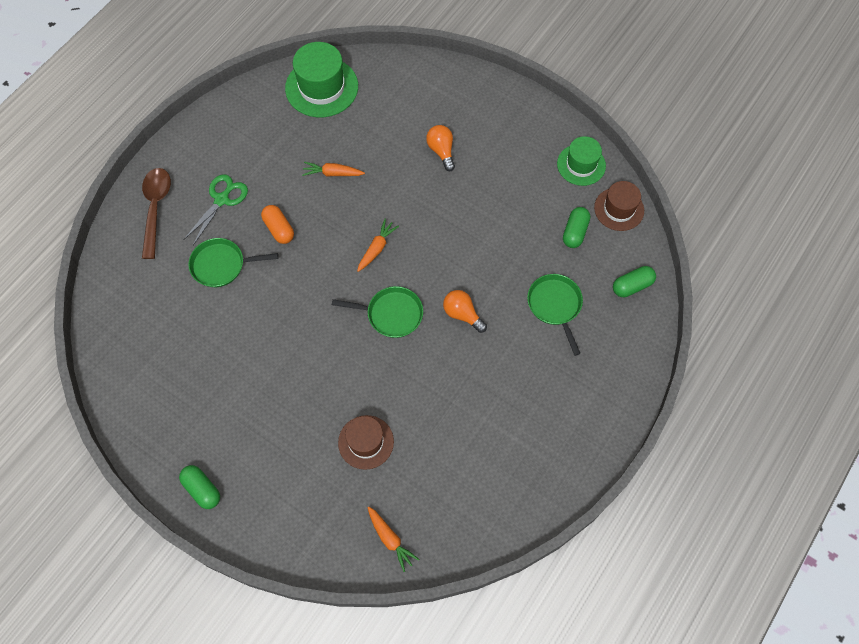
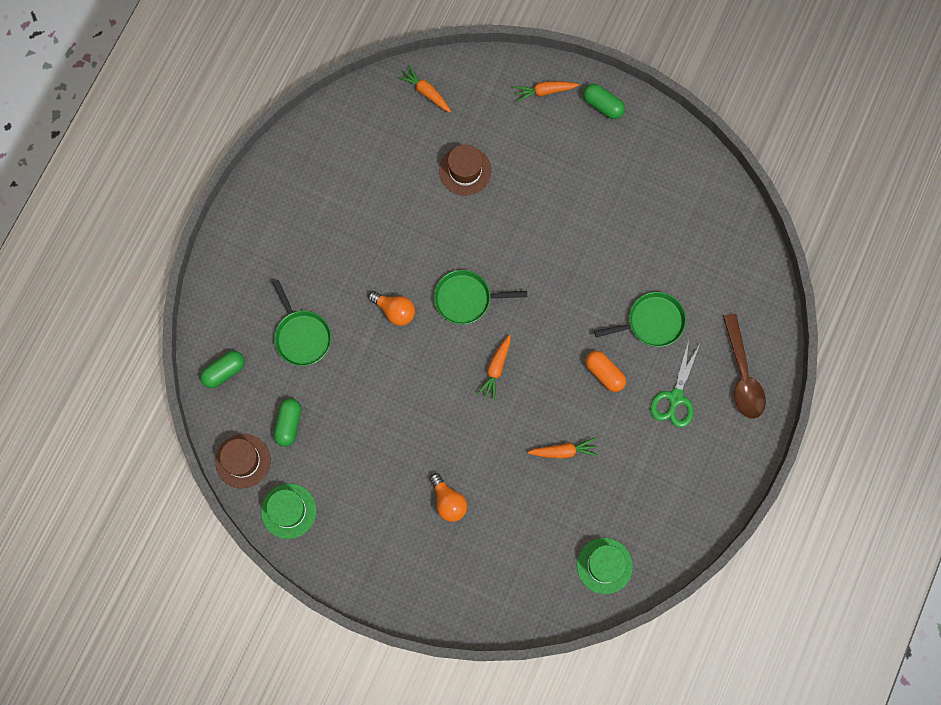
camera: 170 degrees right, 10 degrees up
(260, 517) = (544, 91): none -> orange carrot
(321, 87) = (604, 565): green hat -> green hat, size x0.64

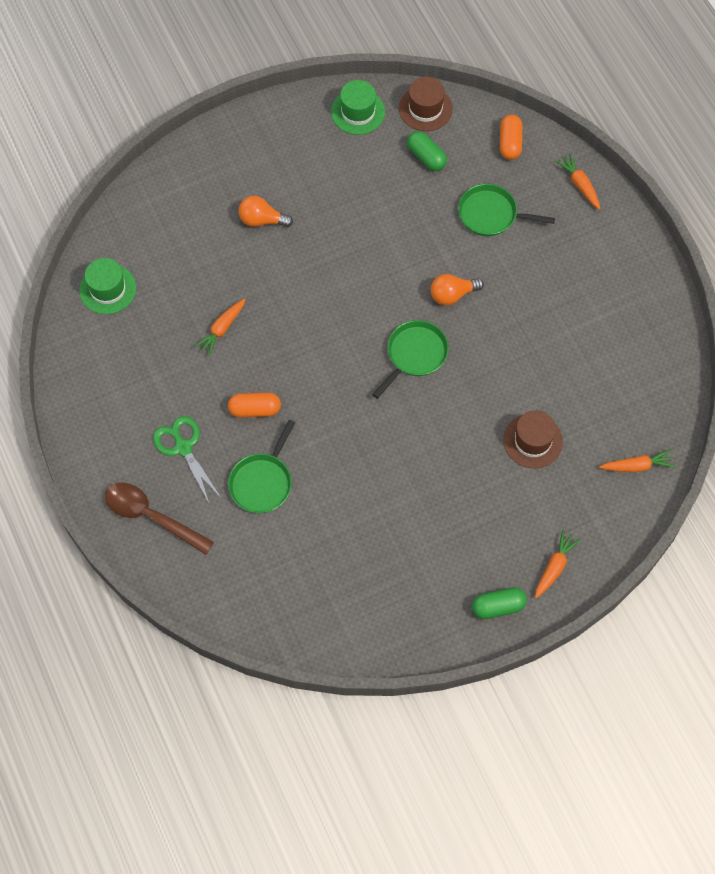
camera: 130 degrees right, 10 degrees down
(224, 371) = (510, 143): green capsule -> orange capsule
(496, 368) = (335, 332): orange carrot -> orange carrot (579, 184)

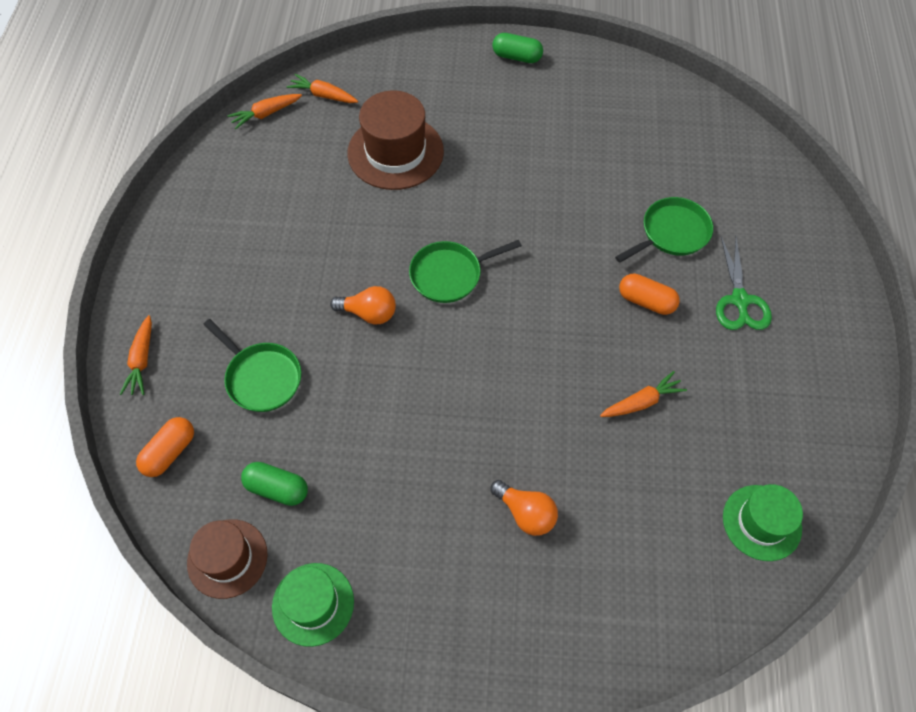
camera: 150 degrees left, 5 degrees down
(151, 517) = (798, 253): brown spoon -> none
(426, 157) = (277, 488): green capsule -> green capsule turned 60 degrees counterclockwise
(532, 441) = (395, 152): brown hat -> brown hat, size x1.56
(554, 567) = (451, 61): orange carrot -> orange carrot (266, 114)

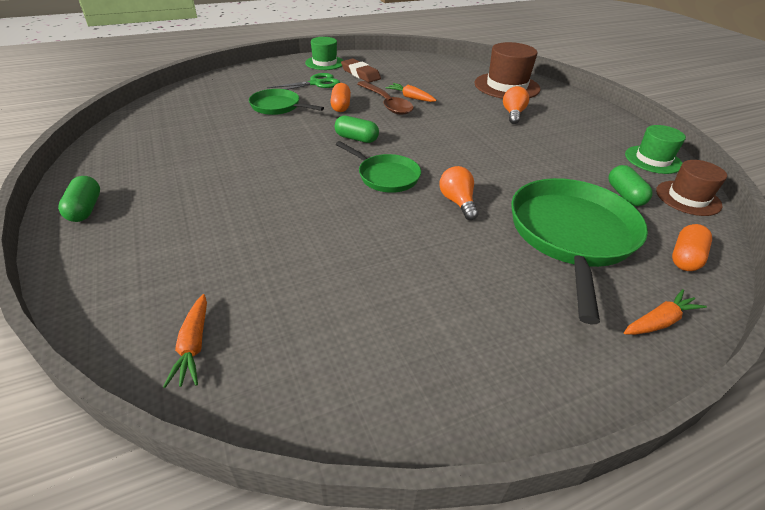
camera: 120 degrees left, 20 degrees down
(170, 452) = (685, 257): orange capsule -> orange capsule turned 60 degrees counterclockwise
(261, 377) = (571, 235): green pan -> green pan, size x1.82
(266, 114) = (255, 396): orange carrot -> none
(395, 152) = (267, 247): brown hat -> brown hat (506, 86)
(545, 282) = (356, 139): none -> green capsule
(633, 359) = (386, 103): none -> brown spoon
(761, 522) = (440, 67): green hat -> green hat (324, 63)
(762, 375) = (360, 74): none -> brown eraser

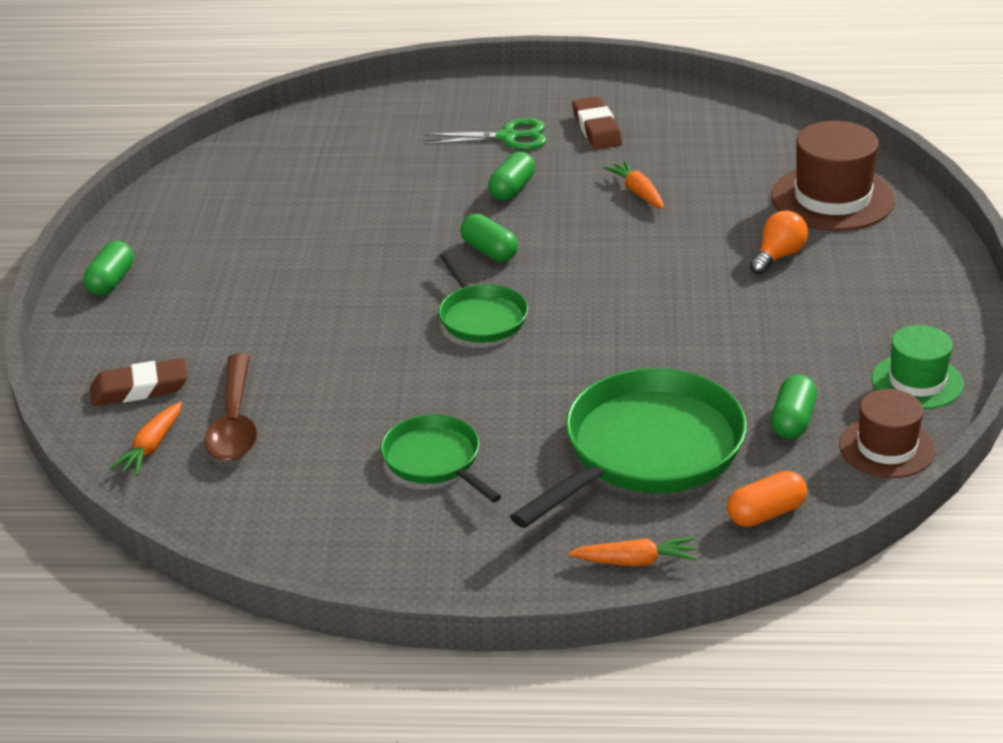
camera: 30 degrees right, 5 degrees down
(153, 291) = (140, 388): none -> brown eraser
(278, 107) = (419, 173): green pan -> green pan (435, 460)
(324, 63) = (556, 94): green hat -> none
(341, 106) = (512, 189): orange capsule -> green capsule
(386, 103) = (587, 197): brown spoon -> brown spoon (234, 421)
(457, 202) = (542, 374): orange light bulb -> none

